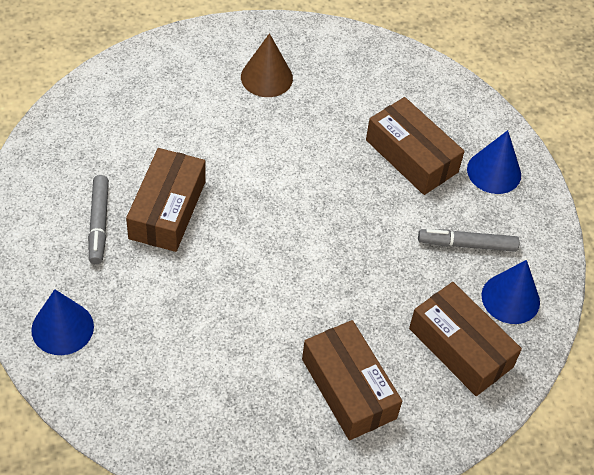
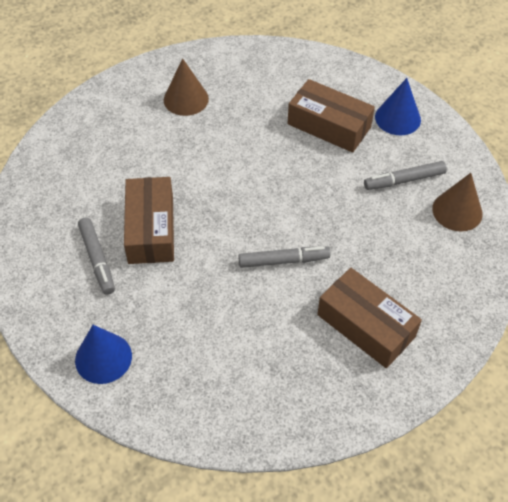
camera: 15 degrees left, 0 degrees up
(292, 289) = (283, 261): none -> grey marker
(460, 347) = (438, 262): brown box -> none
(510, 298) = (457, 211): blue cone -> brown cone

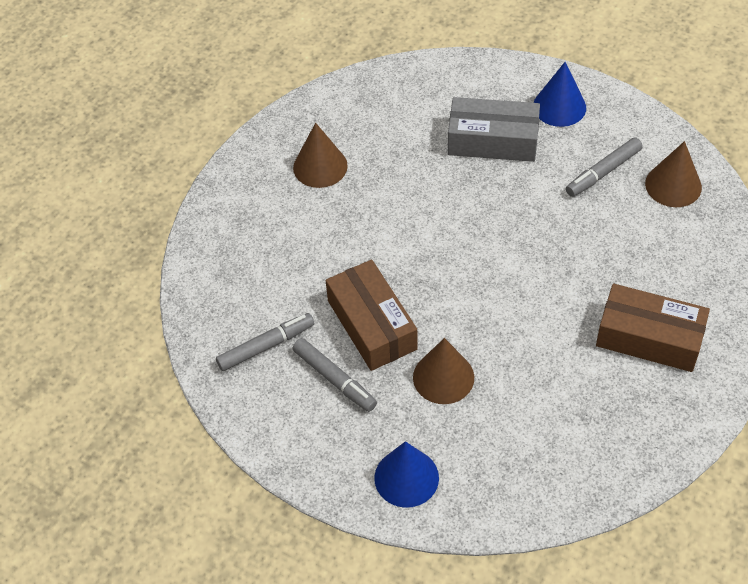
camera: 20 degrees left, 0 degrees up
(180, 291) = (443, 377): none -> brown cone
(283, 261) = (530, 304): grey marker -> grey marker (266, 346)
(329, 125) = (492, 141): brown box -> grey box

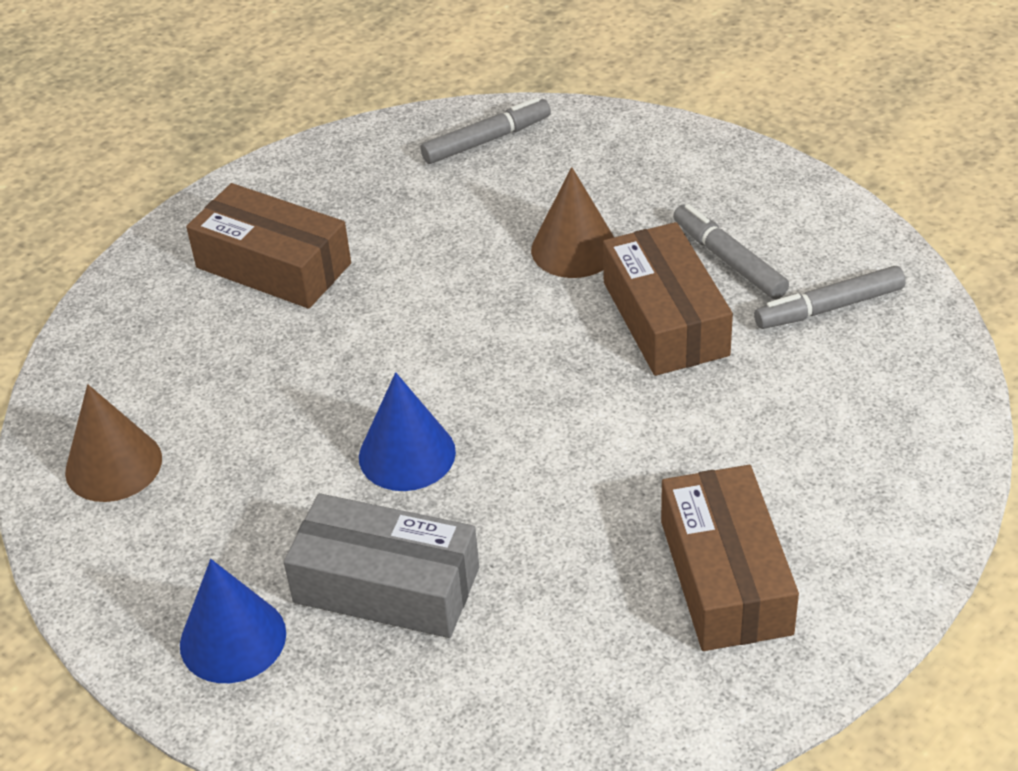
camera: 170 degrees left, 10 degrees down
(320, 166) = (725, 577): brown cone -> brown box
(406, 477) = (646, 157): blue cone -> blue cone (407, 454)
(603, 172) = (216, 501): grey marker -> grey marker (486, 140)

